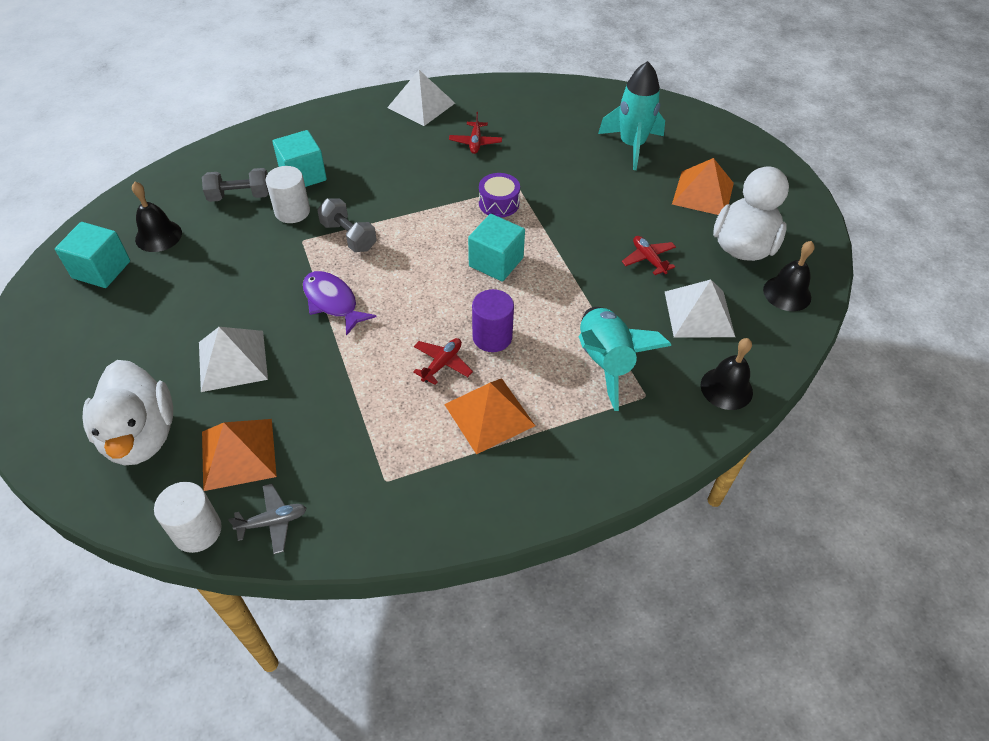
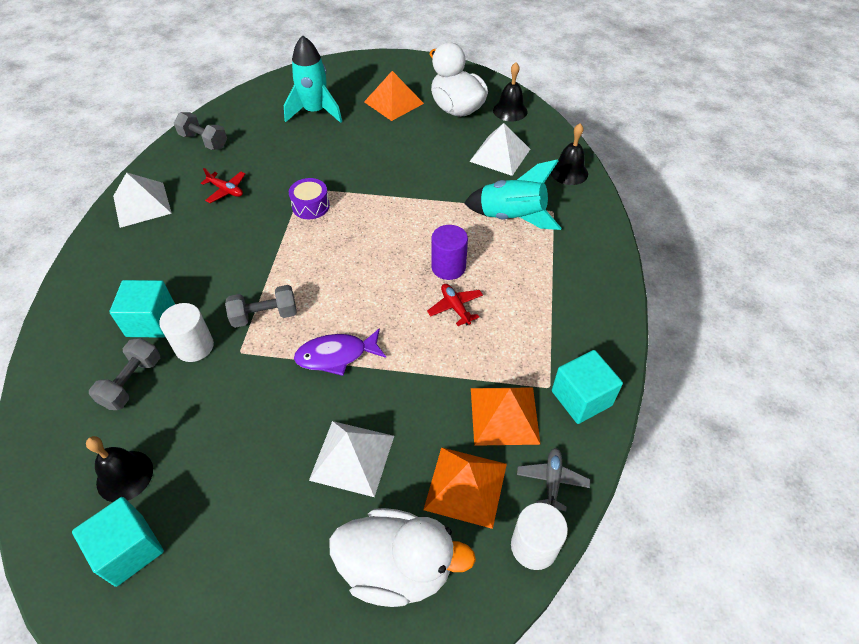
camera: 60 degrees left, 0 degrees up
(489, 415) = (522, 299): orange pyramid -> orange pyramid (504, 415)
(496, 262) = (373, 234): turquoise cube -> turquoise cube (581, 398)
(525, 99) = (204, 141): none -> grey dumbbell
(648, 259) = (434, 155): red plane -> none

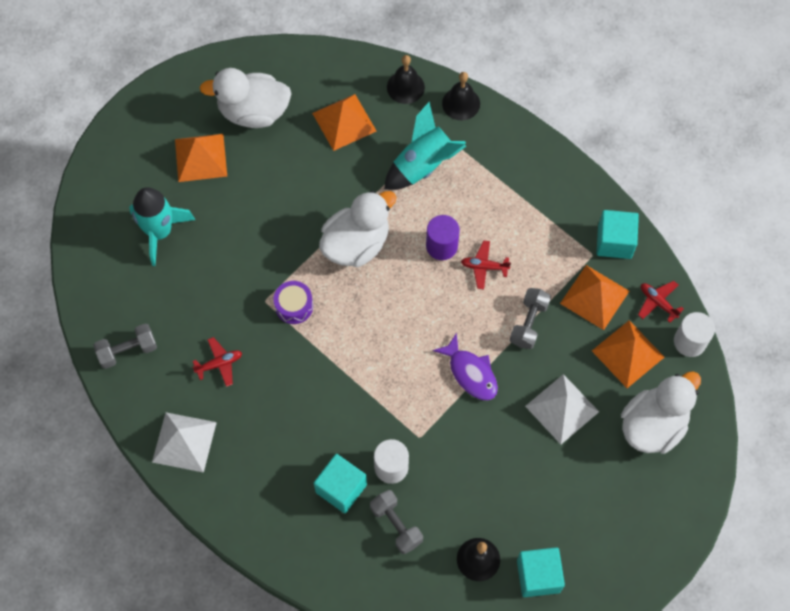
camera: 55 degrees left, 15 degrees up
(264, 315) = (395, 403): grey dumbbell -> grey dumbbell (528, 323)
(336, 355) = (470, 373): purple fish -> purple fish turned 60 degrees counterclockwise
(399, 214) = (356, 244): none -> white duck
(500, 155) = (344, 122): white pyramid -> orange pyramid
(510, 111) = (292, 72): black bell -> black bell (461, 103)
(552, 481) = (658, 302): grey plane -> red plane

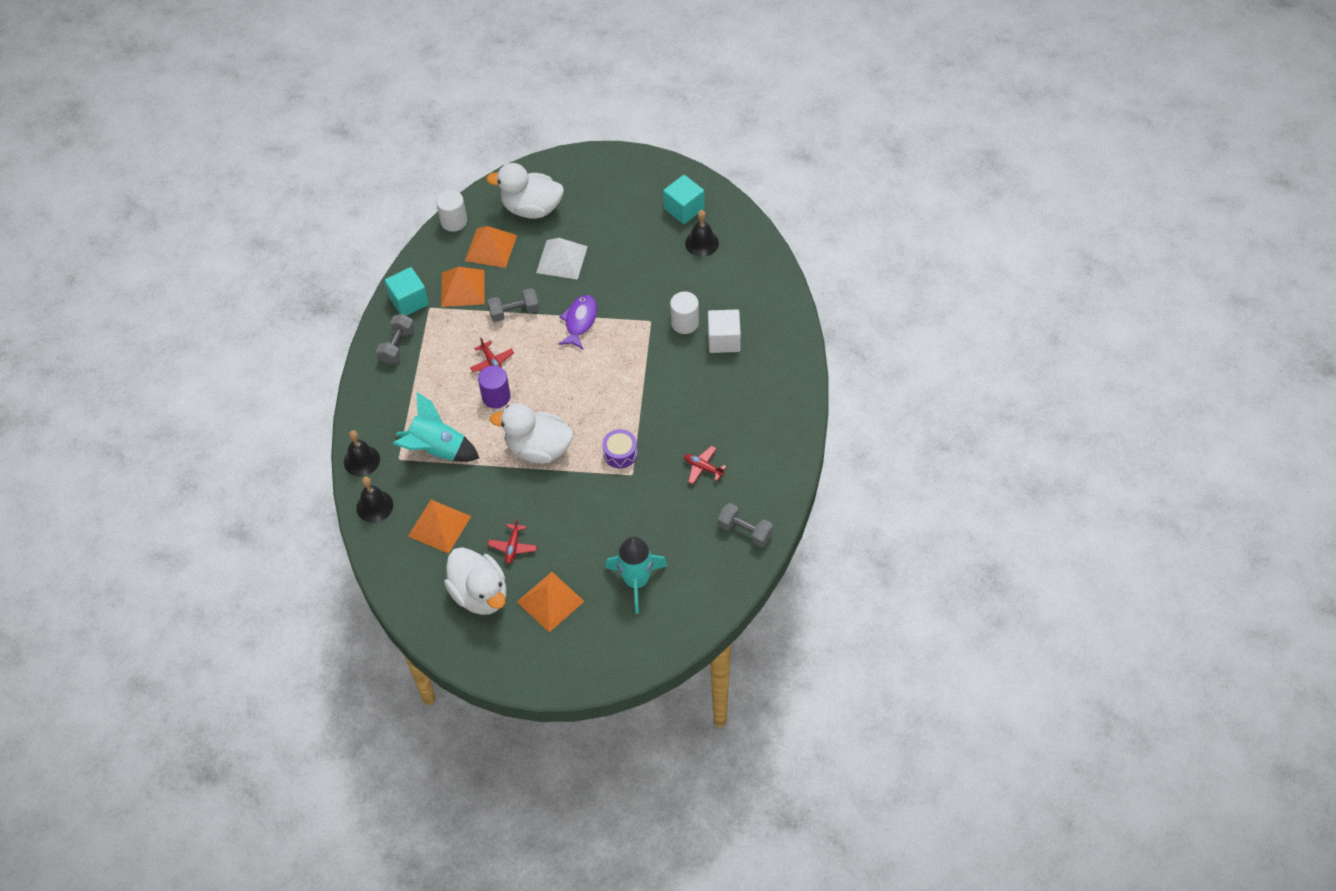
camera: 125 degrees left, 10 degrees down
(184, 442) = (776, 448): white pyramid -> none
(341, 488) = (724, 340): turquoise cube -> white cube
(396, 525) = (720, 296): grey dumbbell -> grey dumbbell (397, 346)
(658, 302) = (437, 253): red plane -> red plane (513, 547)

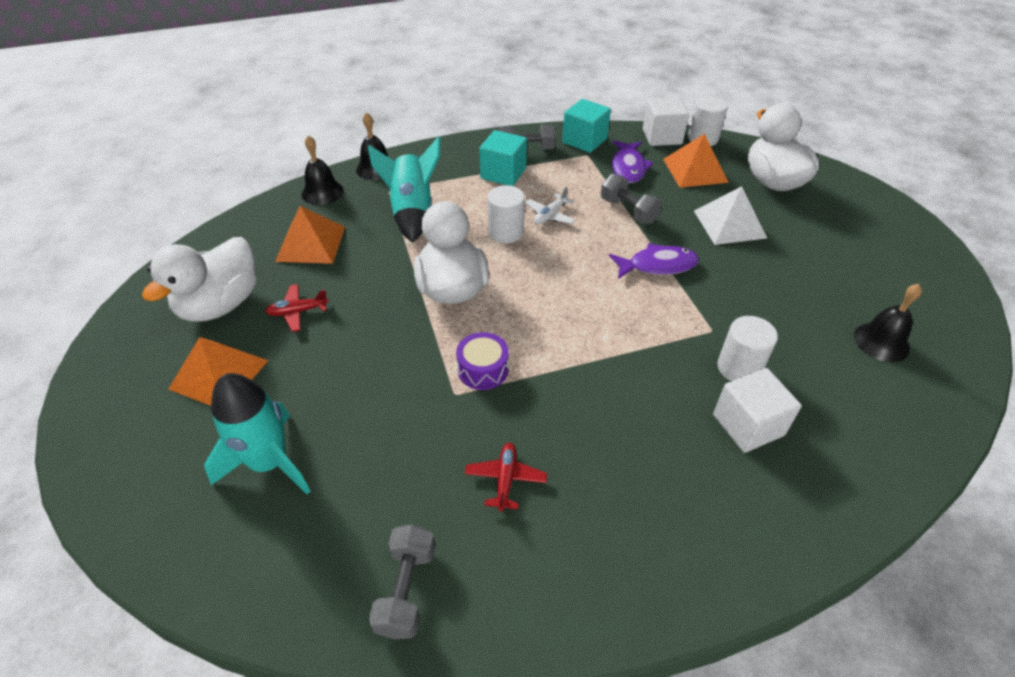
camera: 65 degrees right, 10 degrees down
(435, 247) = (662, 136): none -> white cube
(462, 288) = (628, 167): orange pyramid -> purple fish
(492, 362) = (550, 215): red plane -> white plane
(496, 397) = (506, 232): purple cylinder -> white cylinder
(684, 209) = (913, 305): turquoise cube -> turquoise cube (503, 173)

